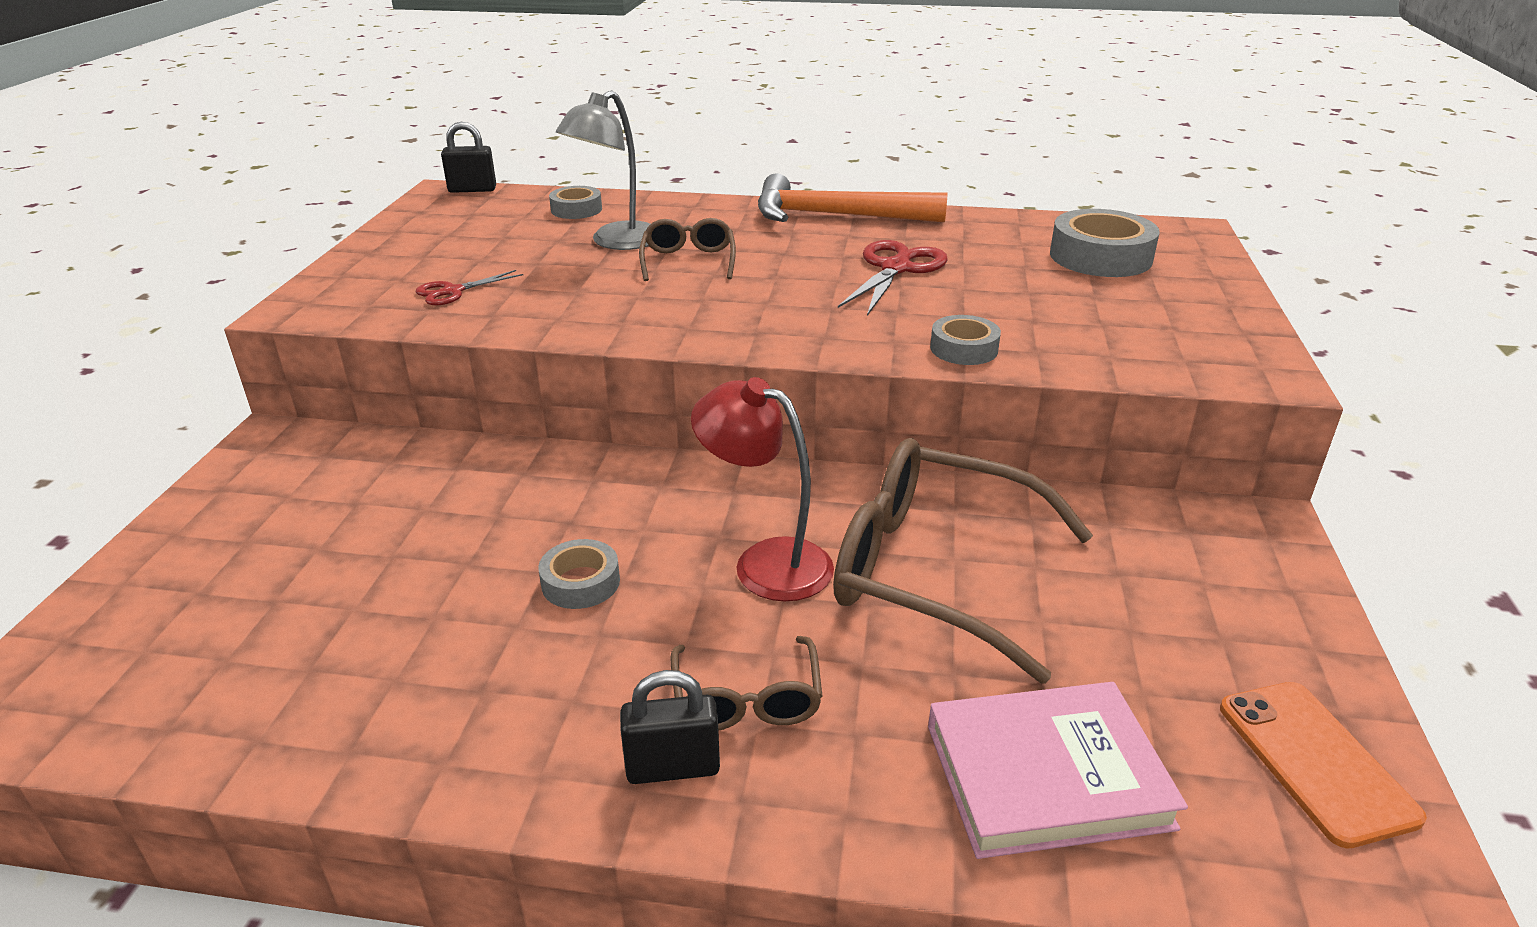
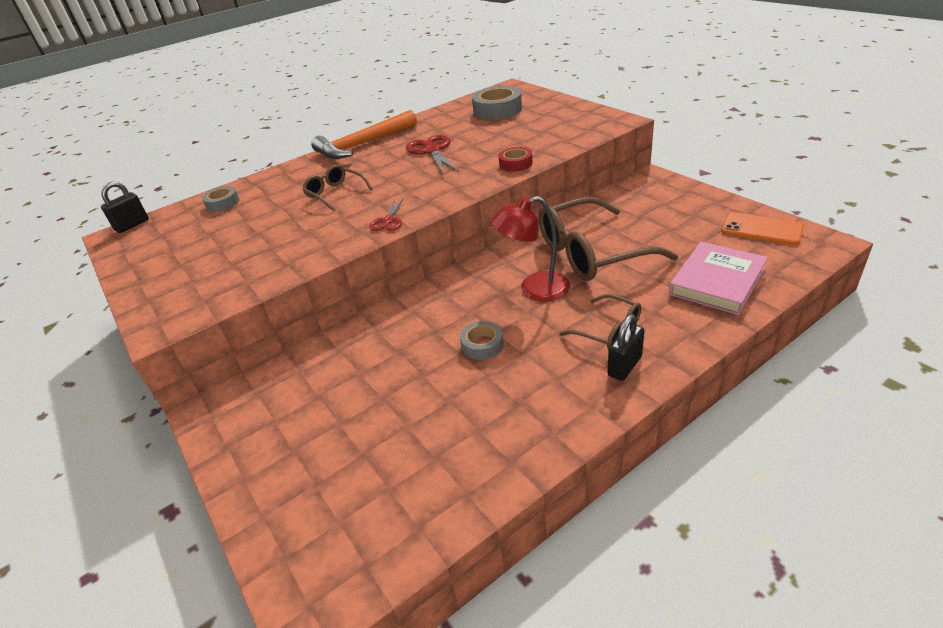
camera: 40 degrees left, 5 degrees up
(452, 292) = (239, 268): red scissors -> red scissors (388, 221)
(616, 242) = (280, 205): grey lamp -> none
(964, 349) = (515, 164): grey tape -> red tape

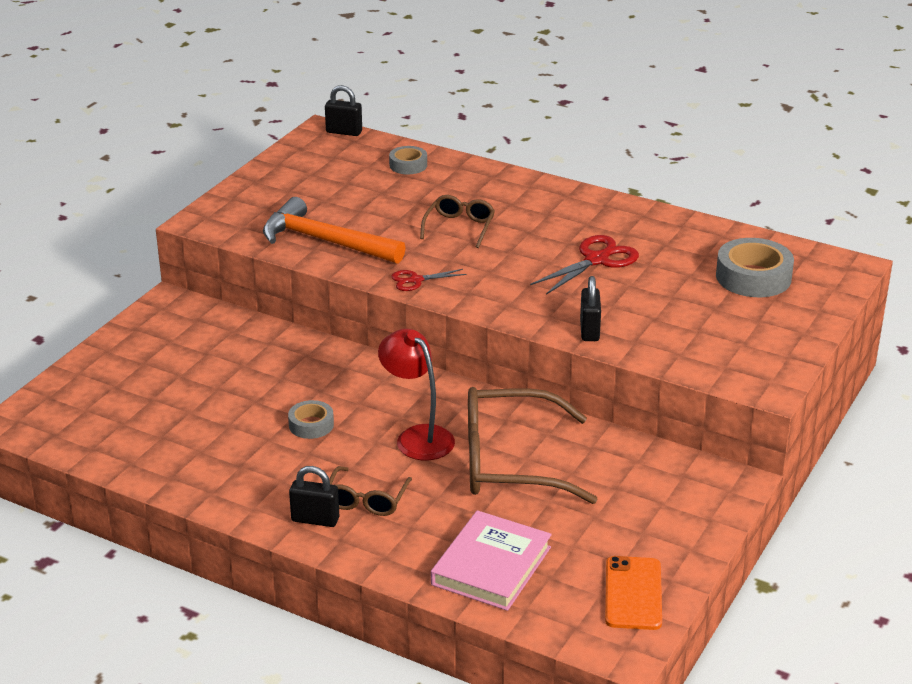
camera: 60 degrees right, 5 degrees down
(363, 144) = (591, 204): orange hammer -> orange hammer (325, 241)
(515, 164) = (589, 330): red tape -> black padlock
(590, 253) = (509, 462): brown glasses -> brown glasses turned 45 degrees counterclockwise
(717, 282) = (491, 566): pink book -> pink book turned 75 degrees counterclockwise

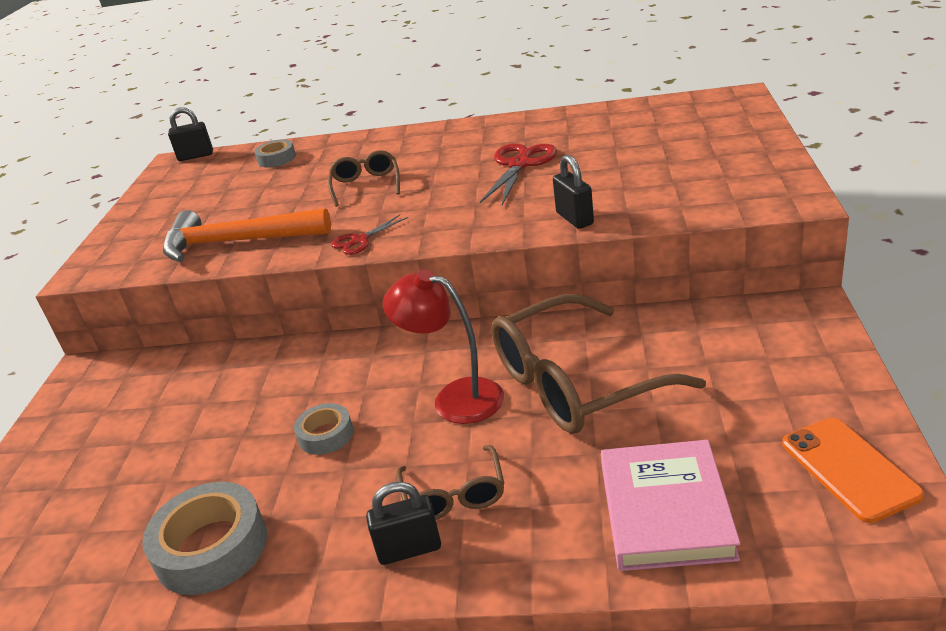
camera: 20 degrees left, 0 degrees up
(753, 277) = (670, 129): grey tape -> grey tape (211, 548)

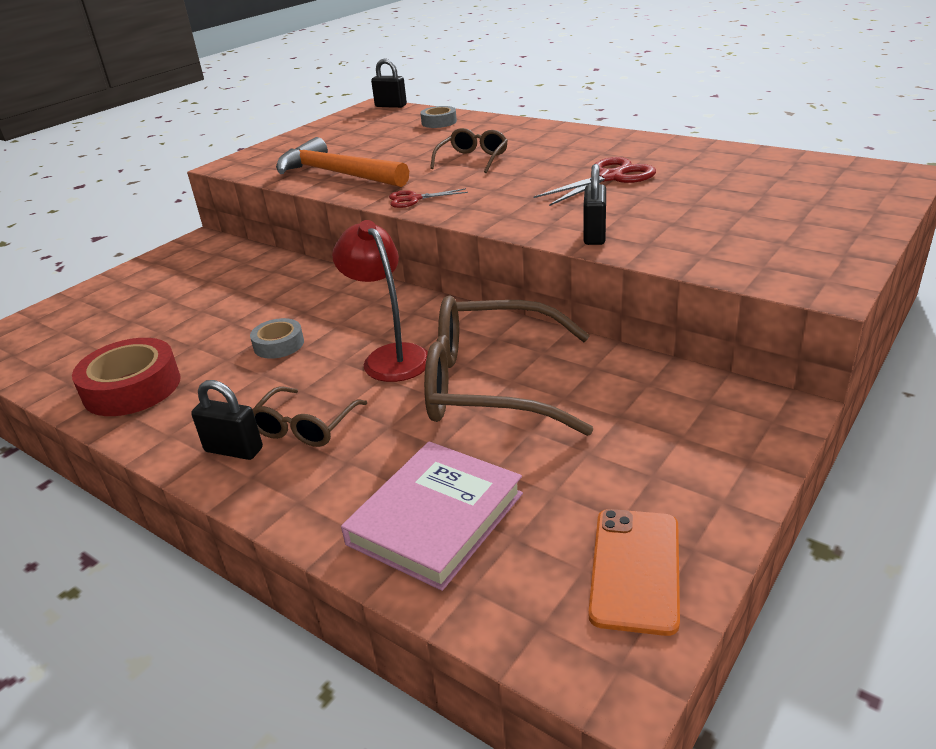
camera: 30 degrees right, 0 degrees up
(211, 548) = (132, 387): grey tape -> red tape

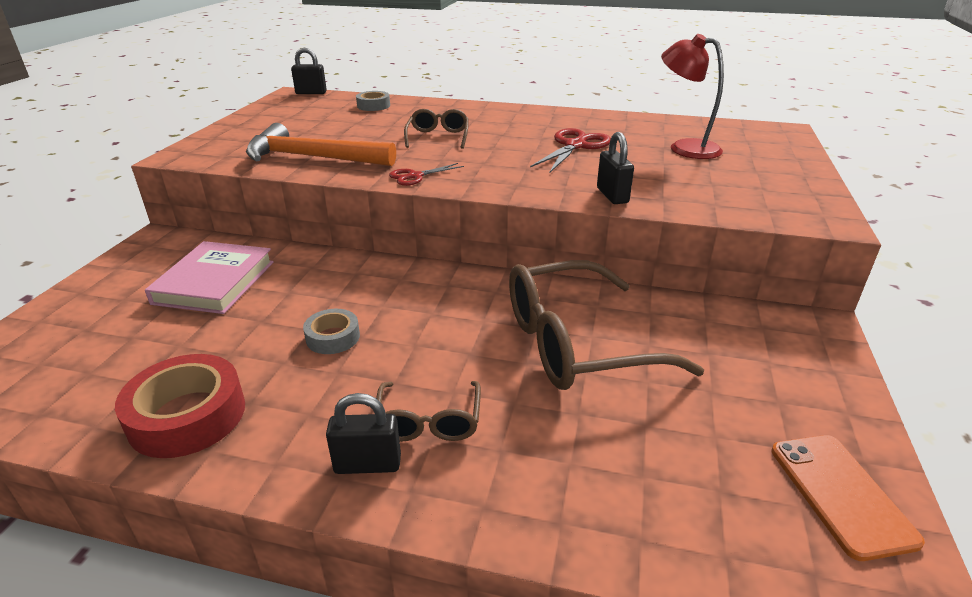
camera: 25 degrees left, 0 degrees up
(390, 356) = (460, 331): red lamp -> red lamp (685, 148)
(436, 518) = (635, 490): pink book -> pink book (215, 282)

